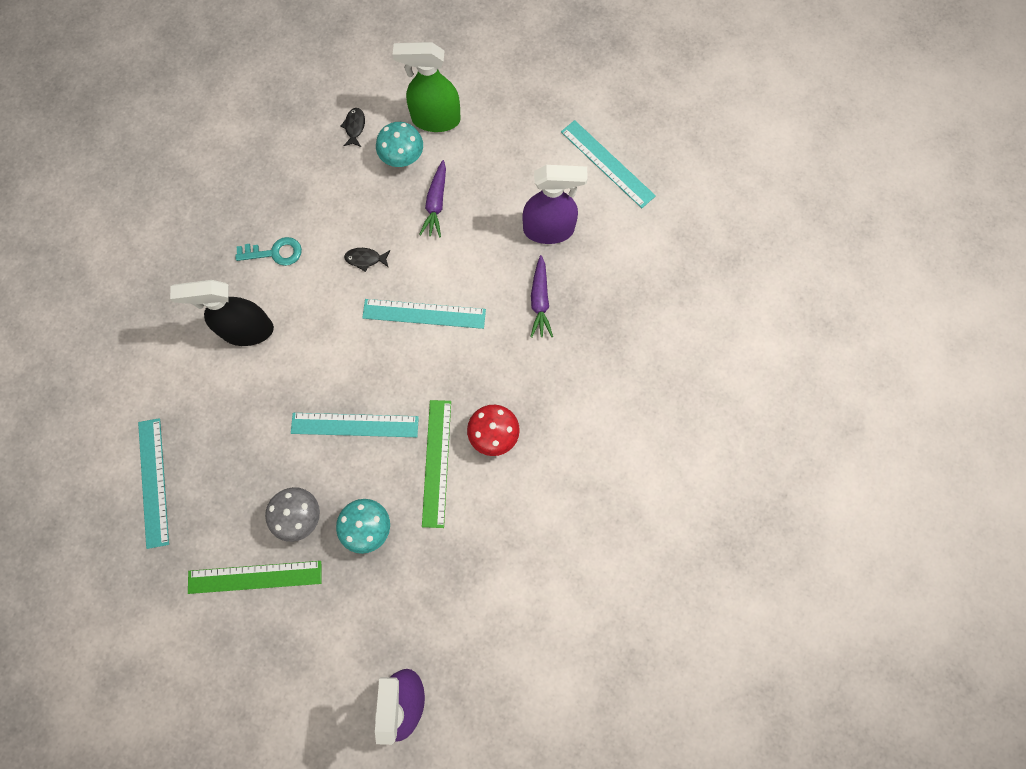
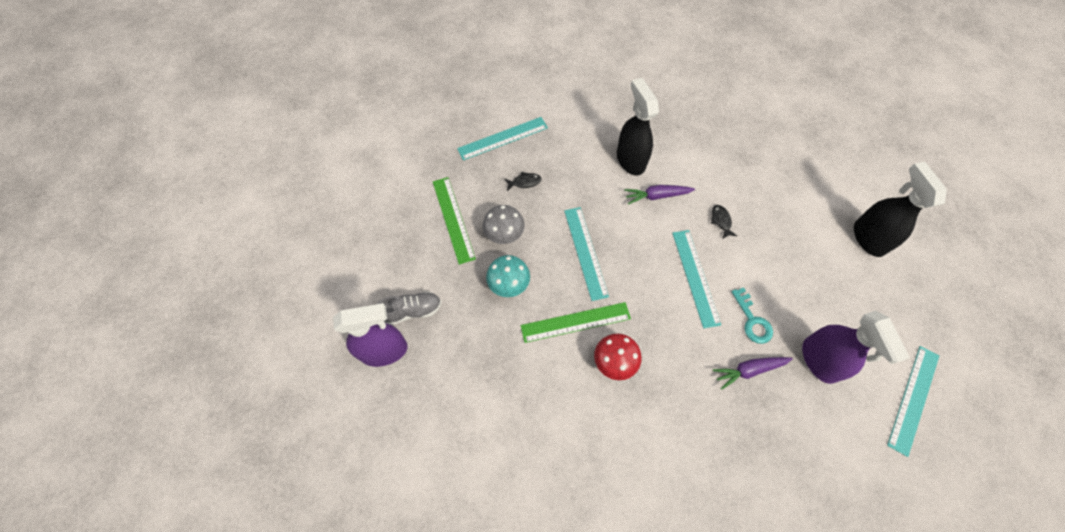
camera: 75 degrees right, 10 degrees down
(274, 253) = (697, 159): turquoise key -> turquoise key (752, 320)
(354, 127) = (826, 181): black fish -> black fish (524, 182)
(365, 656) = (411, 311): none -> grey shoe
(402, 158) = (819, 223): turquoise mushroom -> none
(435, 119) = (868, 238): green spray bottle -> black spray bottle
(436, 203) = (794, 259): purple carrot -> purple carrot (656, 196)

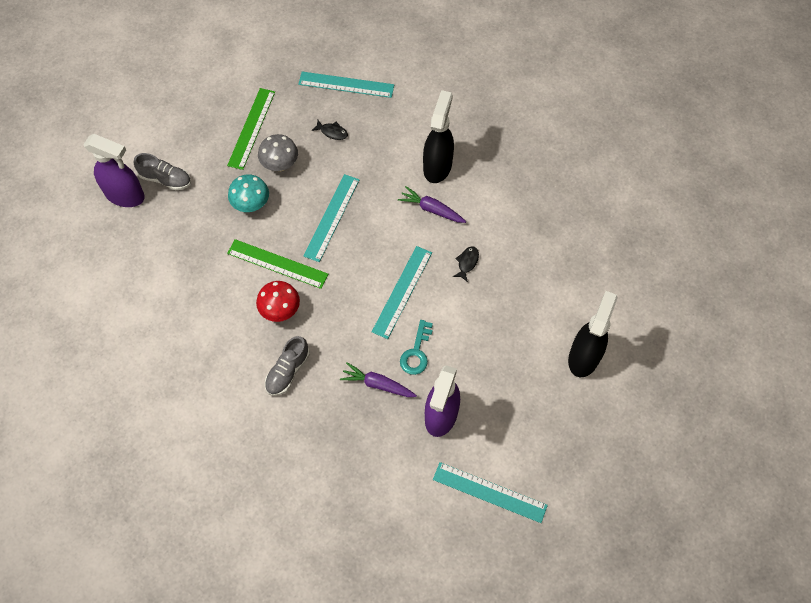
camera: 35 degrees right, 0 degrees up
(668, 413) = (287, 371): none -> grey shoe
(913, 399) = (489, 492): turquoise ruler -> turquoise ruler turned 45 degrees clockwise

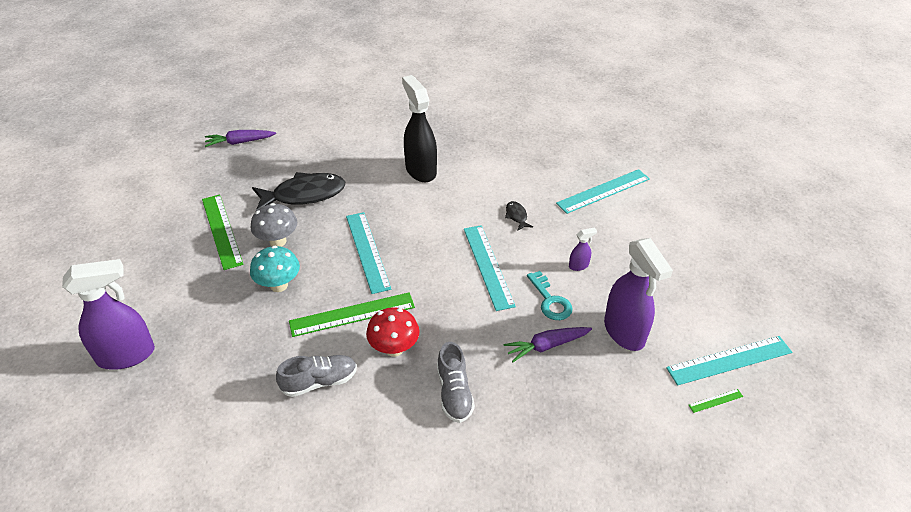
camera: 40 degrees left, 20 degrees down
(165, 179) = (163, 316): grey shoe -> grey shoe (319, 382)
(332, 132) = (304, 195): black fish -> black fish, size x2.29
(346, 84) = (283, 159): turquoise ruler -> turquoise ruler (603, 191)
(431, 209) = (447, 199): purple carrot -> purple carrot (240, 142)
(445, 510) = (715, 401): none -> green ruler
(467, 340) = (579, 266): none -> purple spray bottle
(584, 356) = (673, 222): black spray bottle -> none

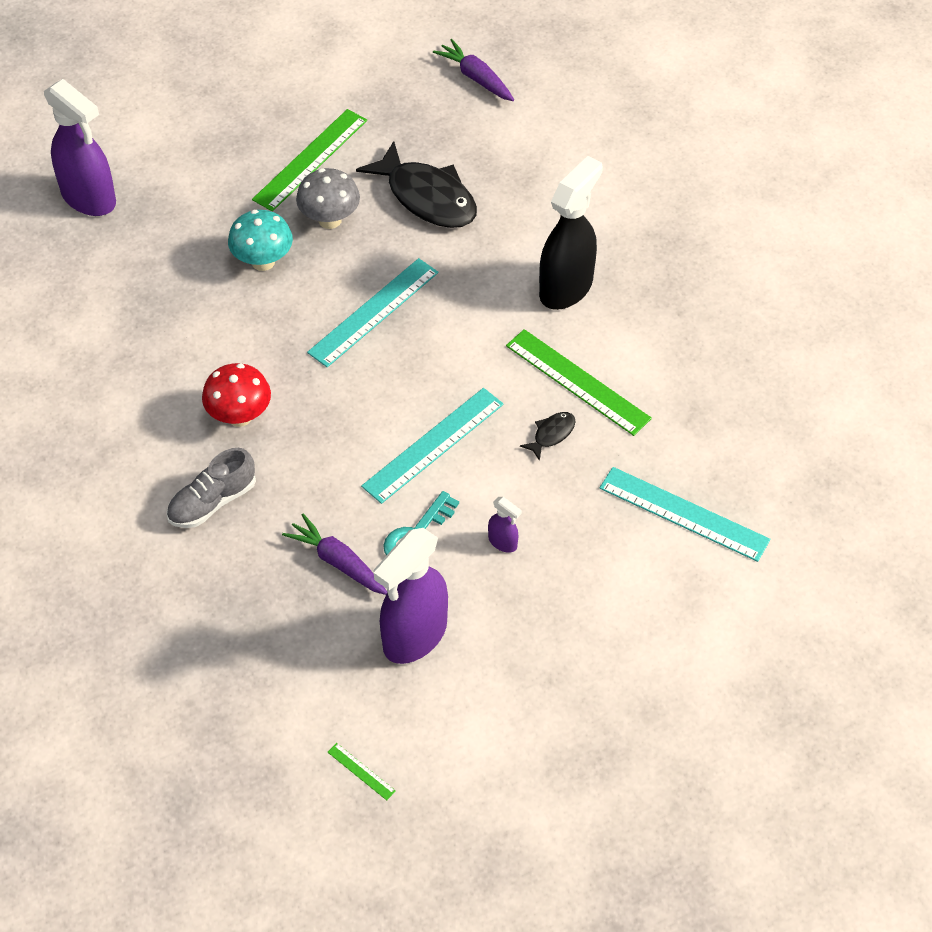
camera: 60 degrees right, 10 degrees up
(319, 382) = (154, 374): grey shoe -> none
(352, 314) = (264, 351): green ruler -> green ruler (577, 382)
(729, 360) = (440, 769): turquoise ruler -> none

